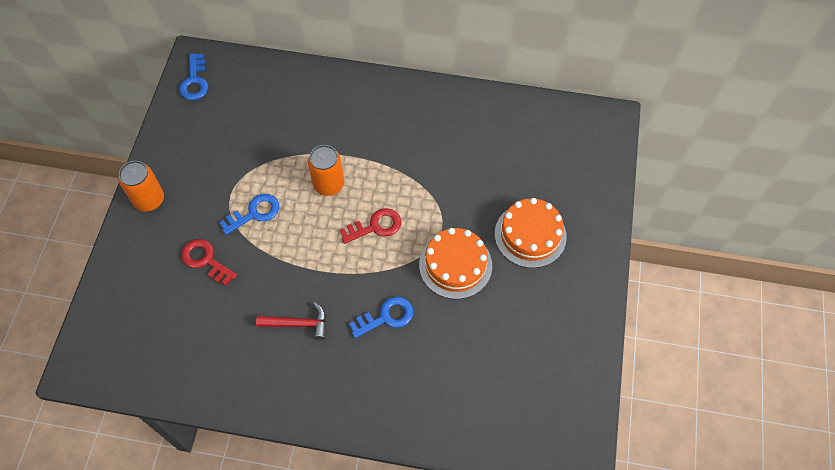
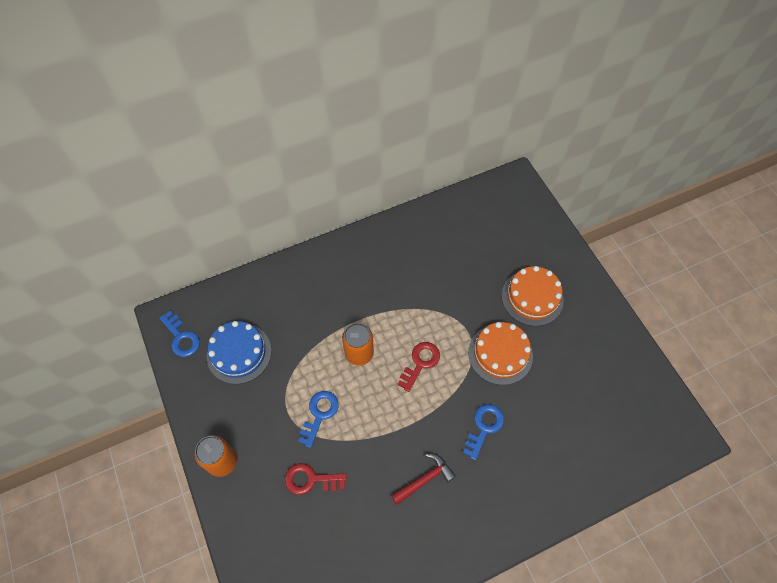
camera: 35 degrees left, 0 degrees up
(229, 122) = (239, 353): none -> blue cake

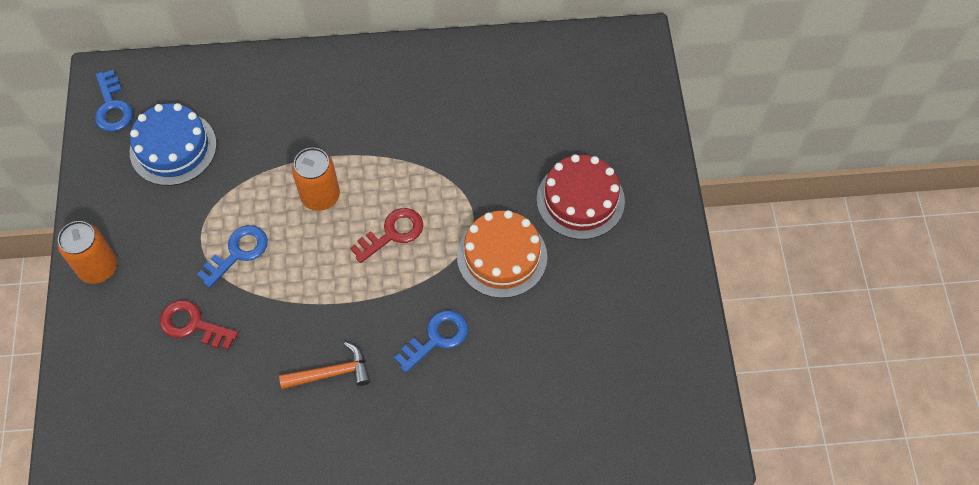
camera: 20 degrees right, 0 degrees up
(424, 479) = (331, 373): red hammer -> orange hammer
(532, 297) = (580, 200): orange cake -> red cake

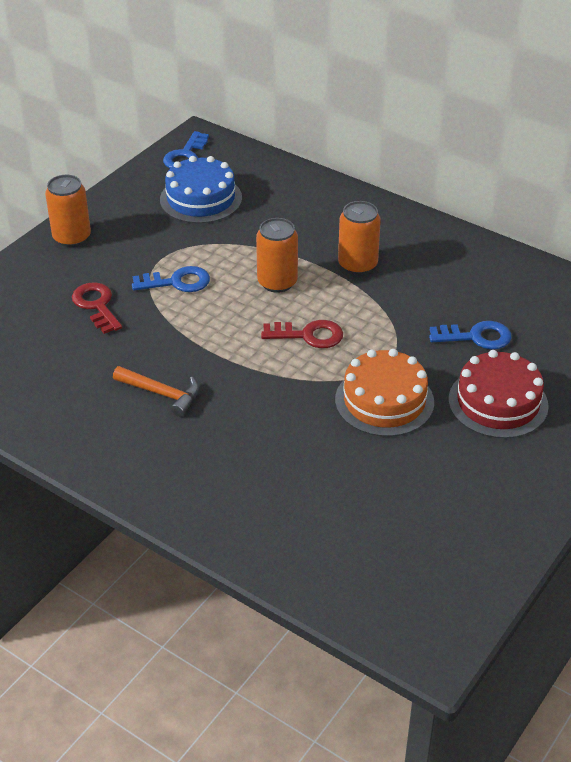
camera: 40 degrees right, 20 degrees down
(368, 134) = (357, 265): none -> orange can
(436, 338) = (269, 421): blue key -> blue key (476, 337)

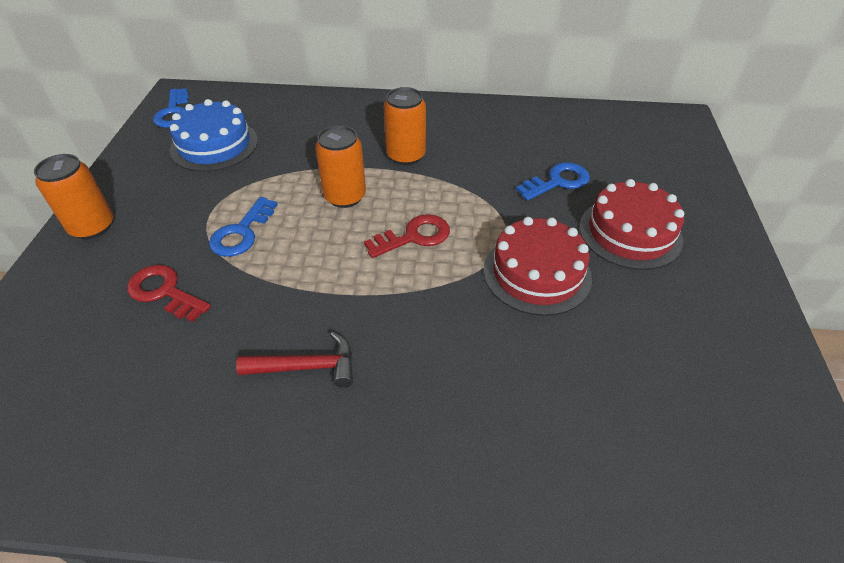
camera: 30 degrees left, 5 degrees up
(161, 394) = (307, 367): orange hammer -> red hammer
(177, 282) = (242, 232): blue key -> blue key turned 150 degrees clockwise
(384, 401) = (537, 273): orange cake -> red cake

